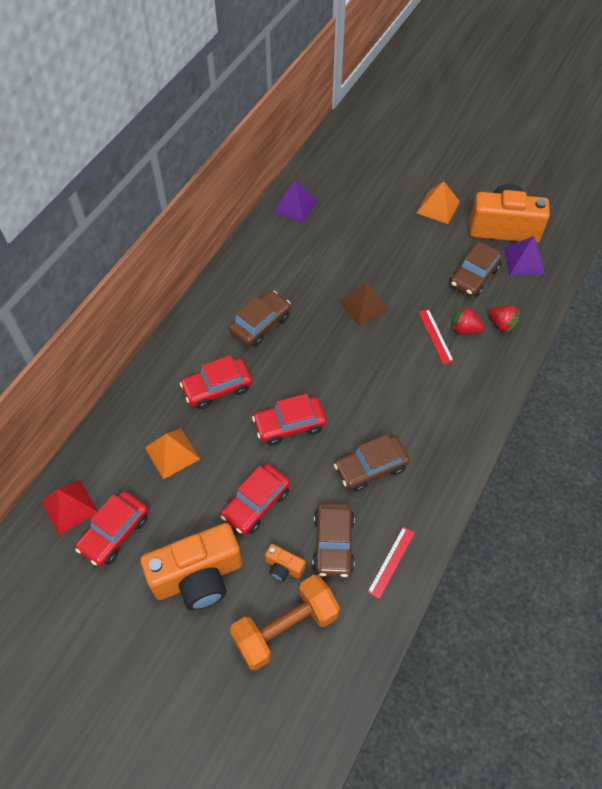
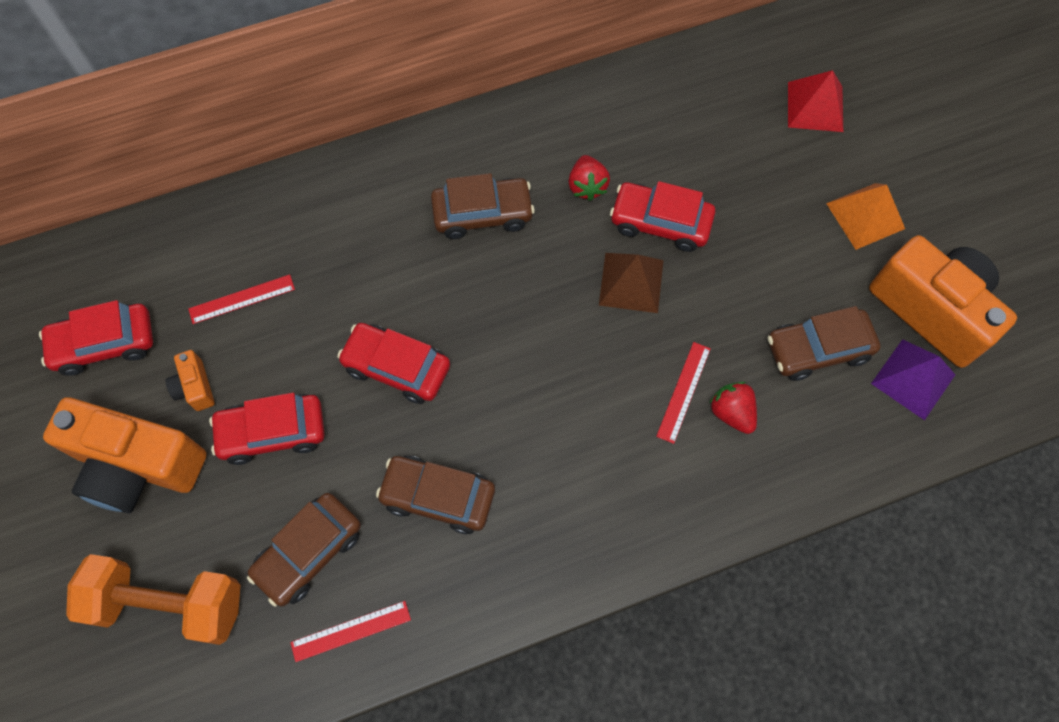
camera: 40 degrees right, 10 degrees up
(69, 506) = (89, 277): red pyramid -> red pyramid (815, 106)
(172, 453) = (242, 299): orange pyramid -> red ruler
(217, 388) = (360, 258): red car -> red car (660, 223)
(283, 567) = (231, 533): orange camera -> orange camera (195, 387)
(295, 206) = (672, 85): purple pyramid -> none
(501, 324) = (789, 444): red strawberry -> red strawberry (587, 186)

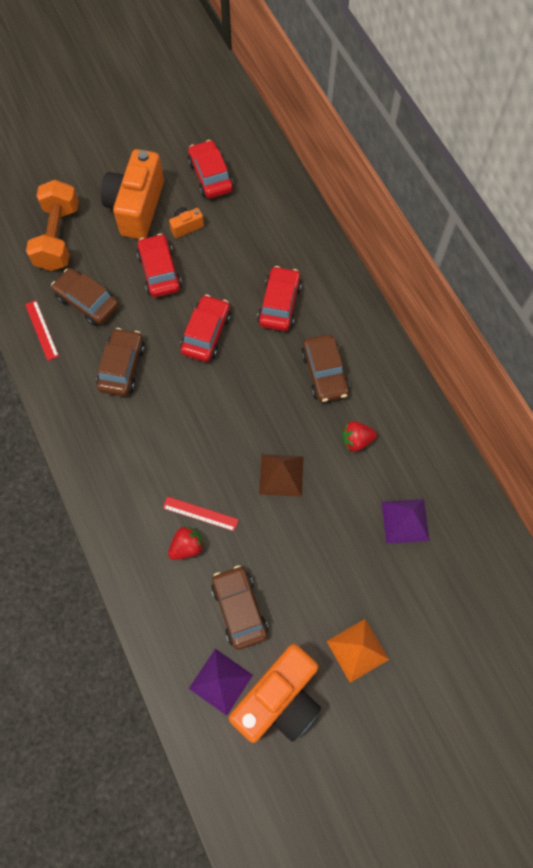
camera: 85 degrees right, 0 degrees up
(242, 299) = (246, 241): red ruler -> none
(660, 223) = (332, 493): red car -> red car (279, 304)
(700, 144) = (405, 521): none -> purple pyramid
(815, 106) = (455, 612): red pyramid -> none

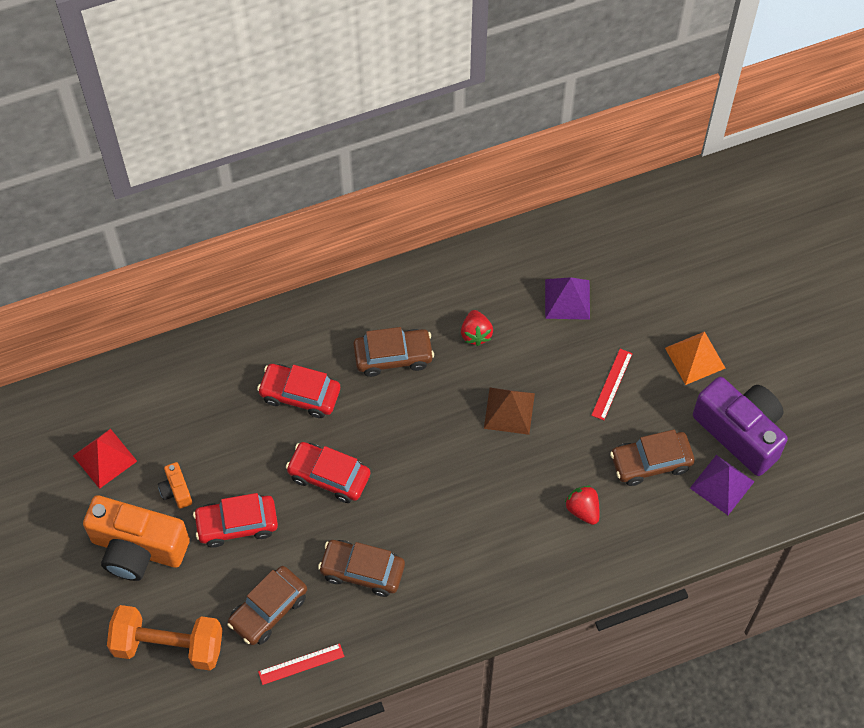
camera: 85 degrees left, 5 degrees down
(200, 513) = (547, 494): red ruler -> red ruler (611, 384)
(210, 176) = (105, 458): red car -> red pyramid
(279, 700) = (740, 432): orange camera -> purple camera

